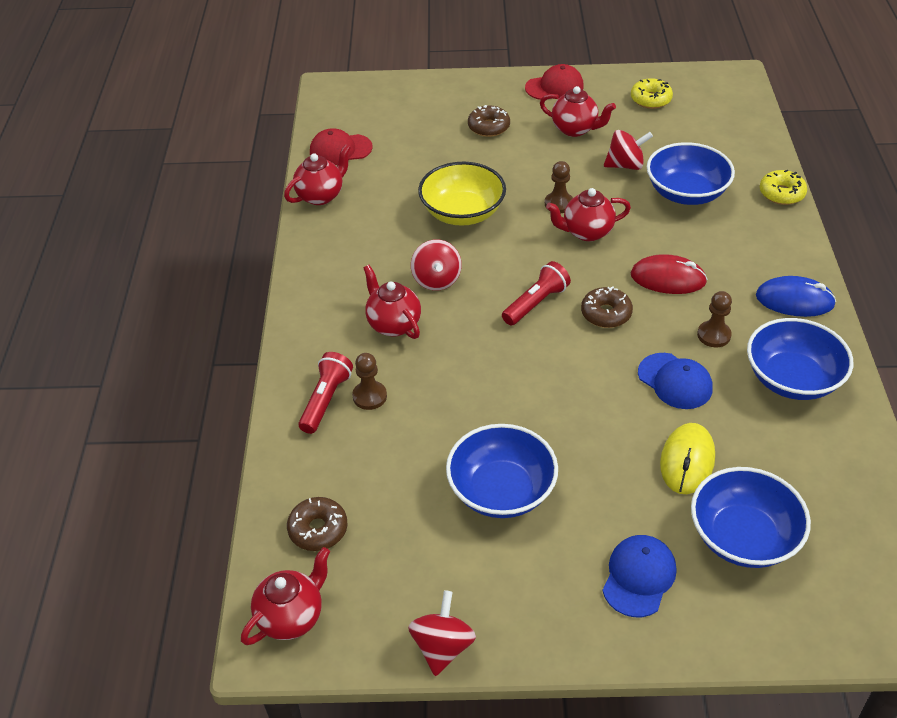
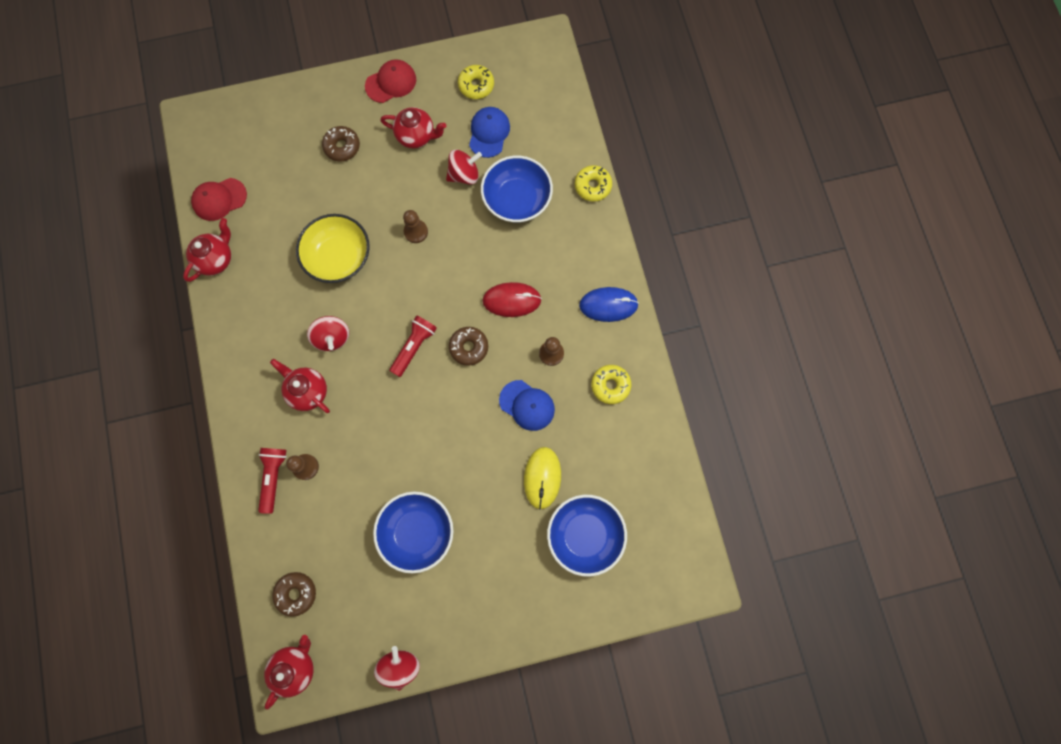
camera: 15 degrees left, 30 degrees up
(586, 232) = (442, 261): red teapot -> none
(639, 577) = (519, 583): blue cap -> blue cap (489, 133)
(792, 379) = (610, 385): blue bowl -> yellow donut

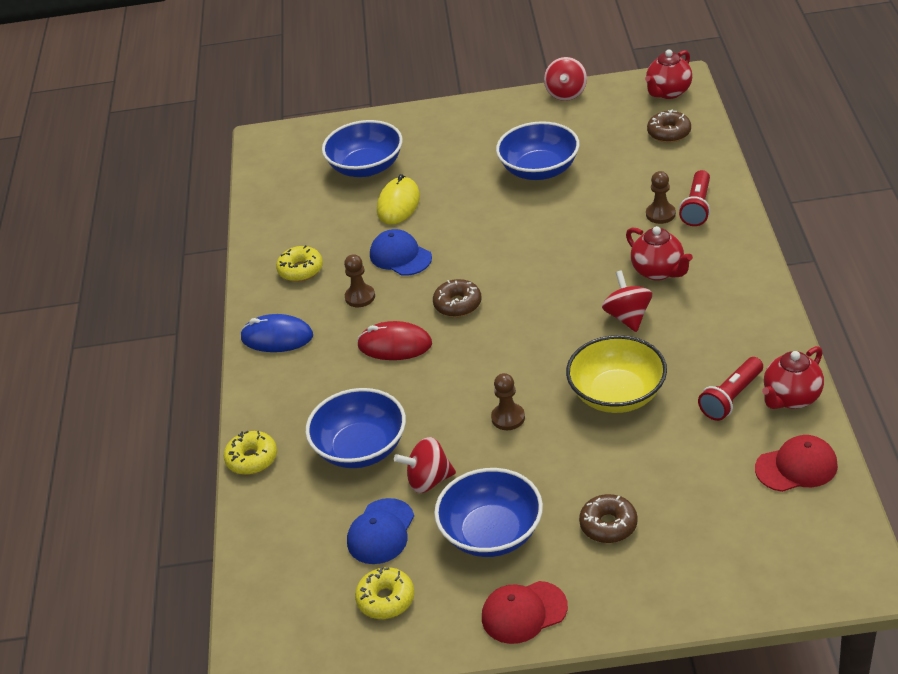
camera: 165 degrees left, 35 degrees down
(414, 347) = (525, 306): red flashlight -> red flashlight (731, 397)
(416, 136) = (491, 533): red teapot -> blue bowl

